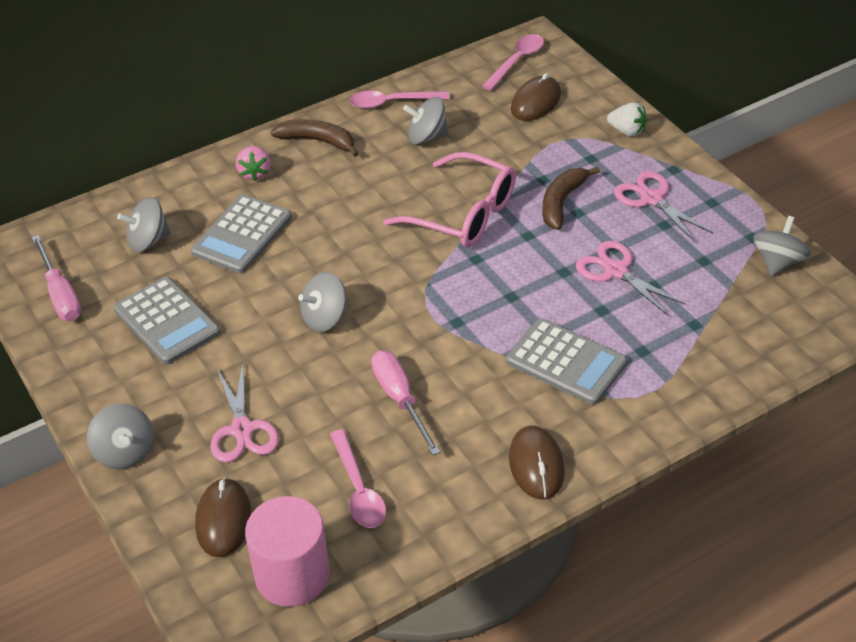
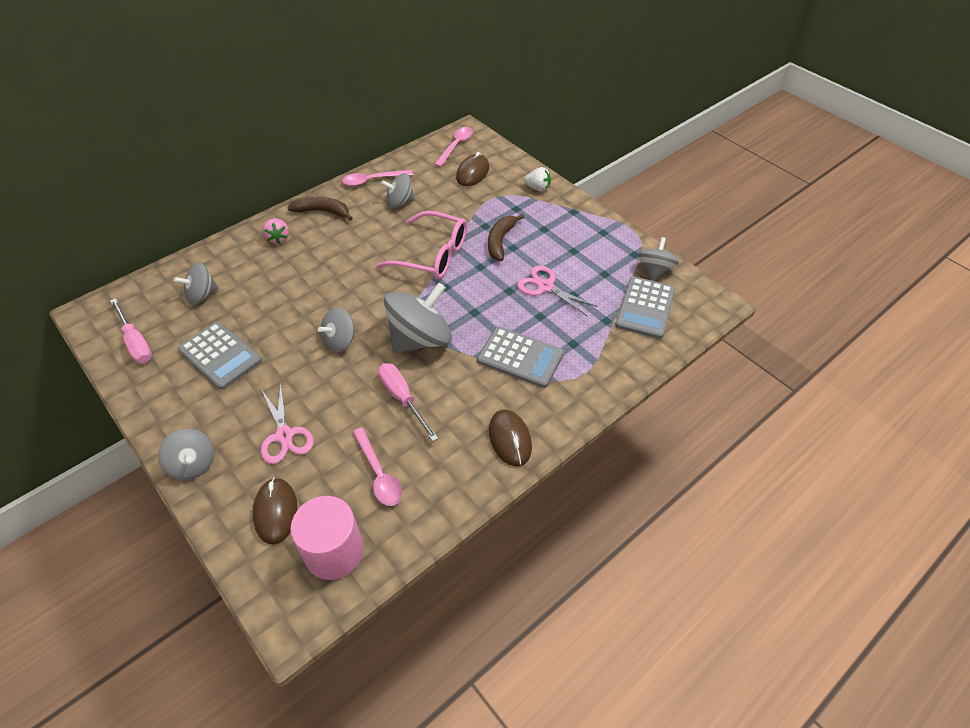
camera: 10 degrees left, 5 degrees up
(242, 235) = (272, 284): grey calculator -> grey calculator (645, 308)
(433, 325) = (420, 339): none -> grey spinning top
(651, 199) = (562, 233): pink scissors -> none

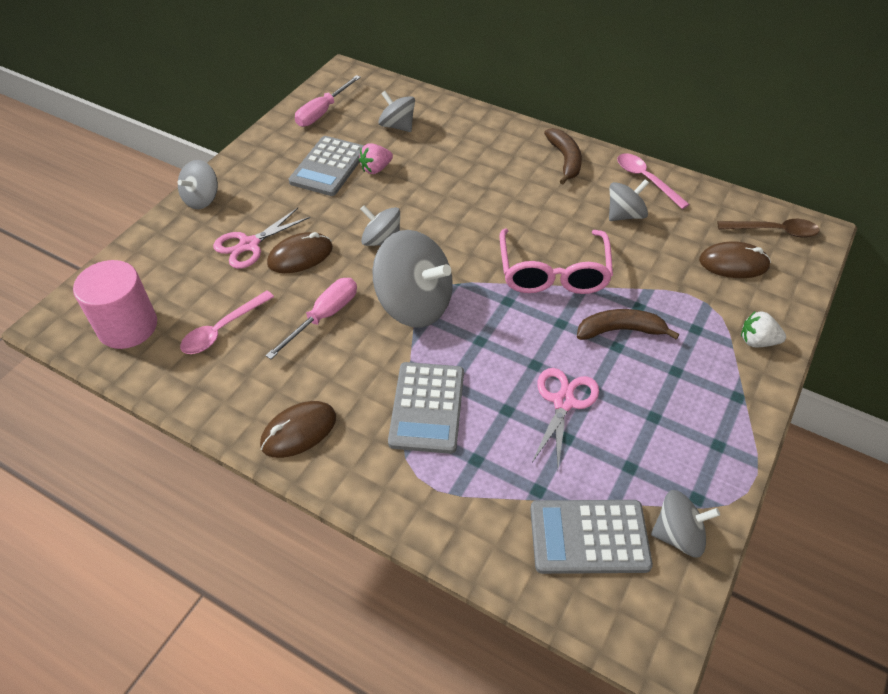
camera: 70 degrees right, 0 degrees up
(275, 511) = (163, 270): brown mouse -> brown mouse (300, 256)
(278, 238) = (503, 144): pink strawberry -> pink strawberry (376, 169)
(400, 202) = (624, 215): grey spinning top -> grey spinning top turned 90 degrees clockwise
(456, 146) = (774, 231): pink spoon -> brown spoon
(538, 188) = (757, 341): white strawberry -> white strawberry turned 105 degrees clockwise

